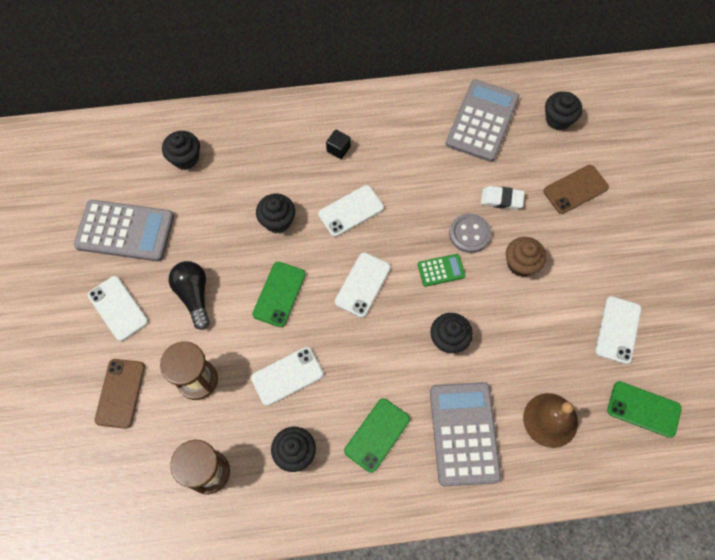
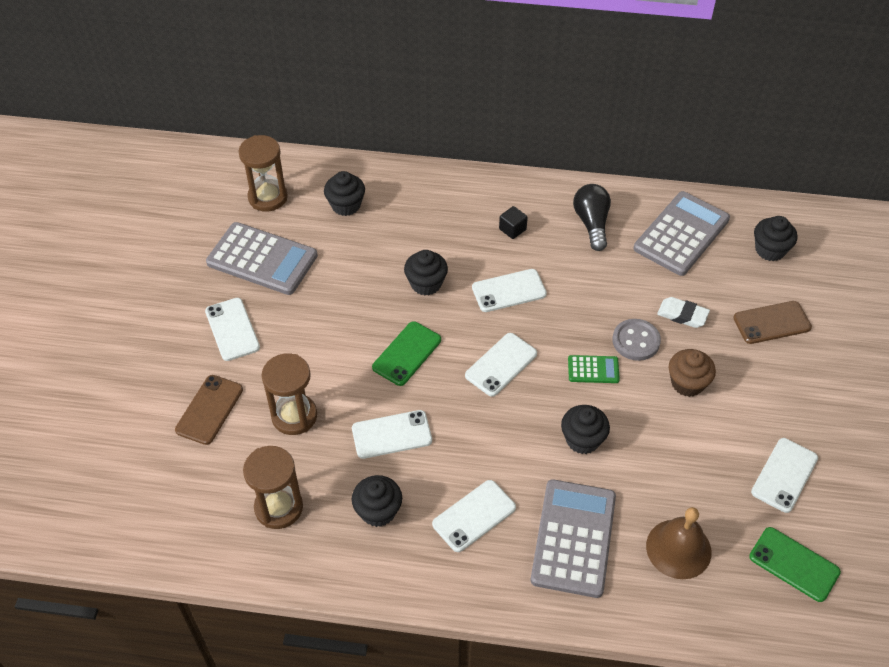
camera: 15 degrees right, 15 degrees down
(112, 166) = (268, 197): none -> brown hourglass
(194, 295) = (315, 335): black light bulb -> black light bulb (591, 223)
(377, 435) = (474, 516): green phone -> white phone

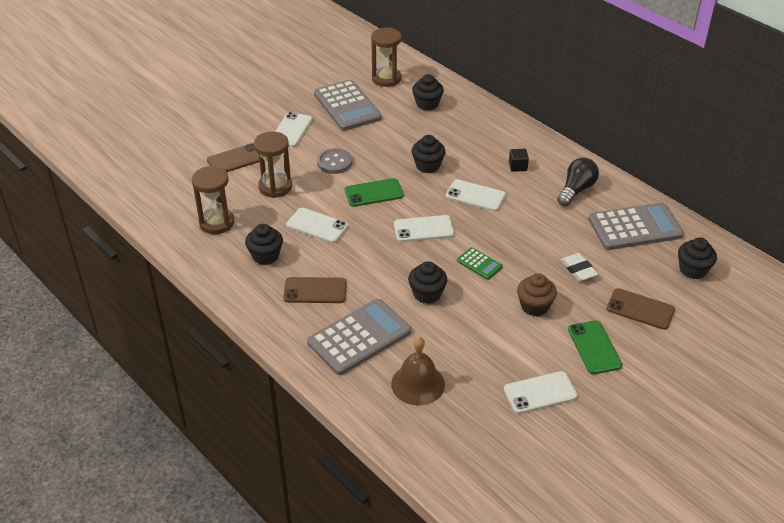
camera: 40 degrees right, 10 degrees down
(474, 516) = (315, 291): white phone -> brown phone
(636, 341) = (527, 265): grey button -> grey button (334, 162)
(794, 564) = (484, 441): green phone -> green phone (594, 347)

